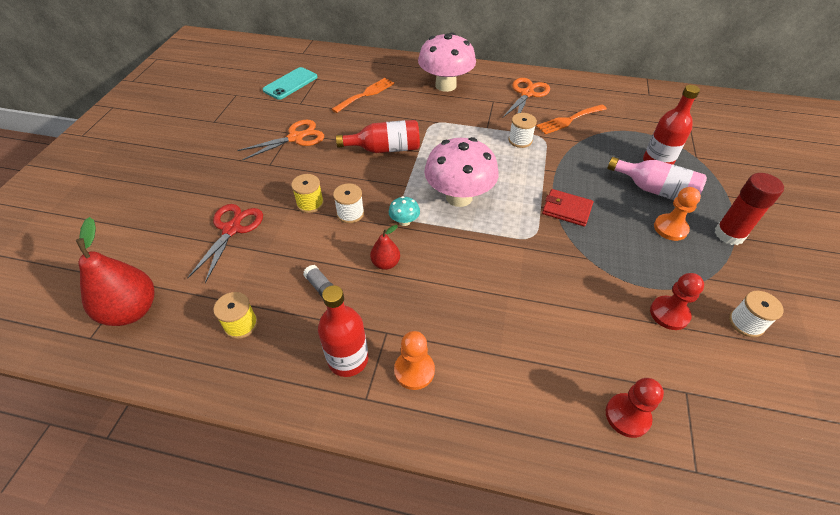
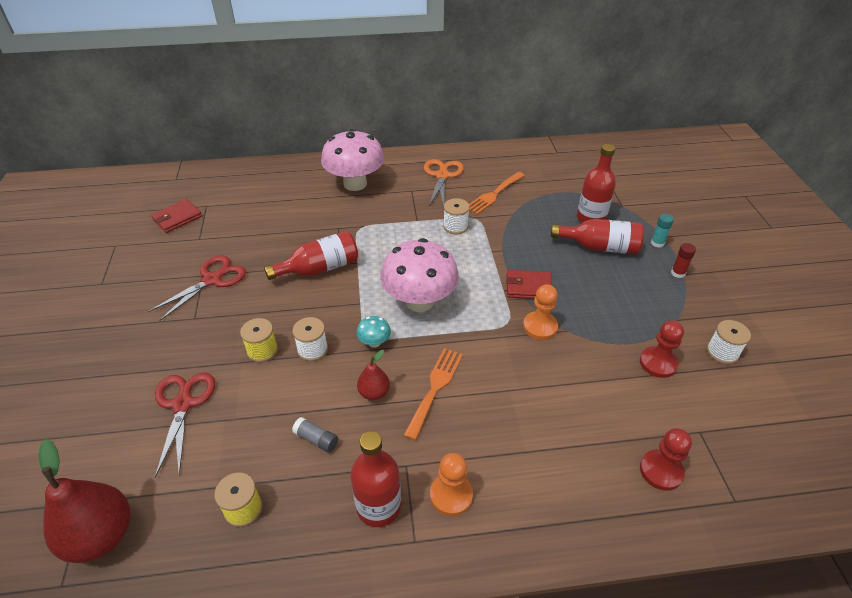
camera: 20 degrees left, 5 degrees down
(290, 83) = (177, 218): turquoise phone -> red wallet
(296, 138) = (212, 280): orange scissors -> red scissors
(366, 94) = (272, 212): orange fork -> orange fork (435, 388)
(655, 190) = (600, 247): pink bottle -> red bottle
(670, 228) = (627, 281): orange pawn -> orange pawn (540, 327)
(719, 200) = (657, 243): none -> turquoise glue stick
(729, 234) = (678, 273): red glue stick -> red glue stick, size x0.52

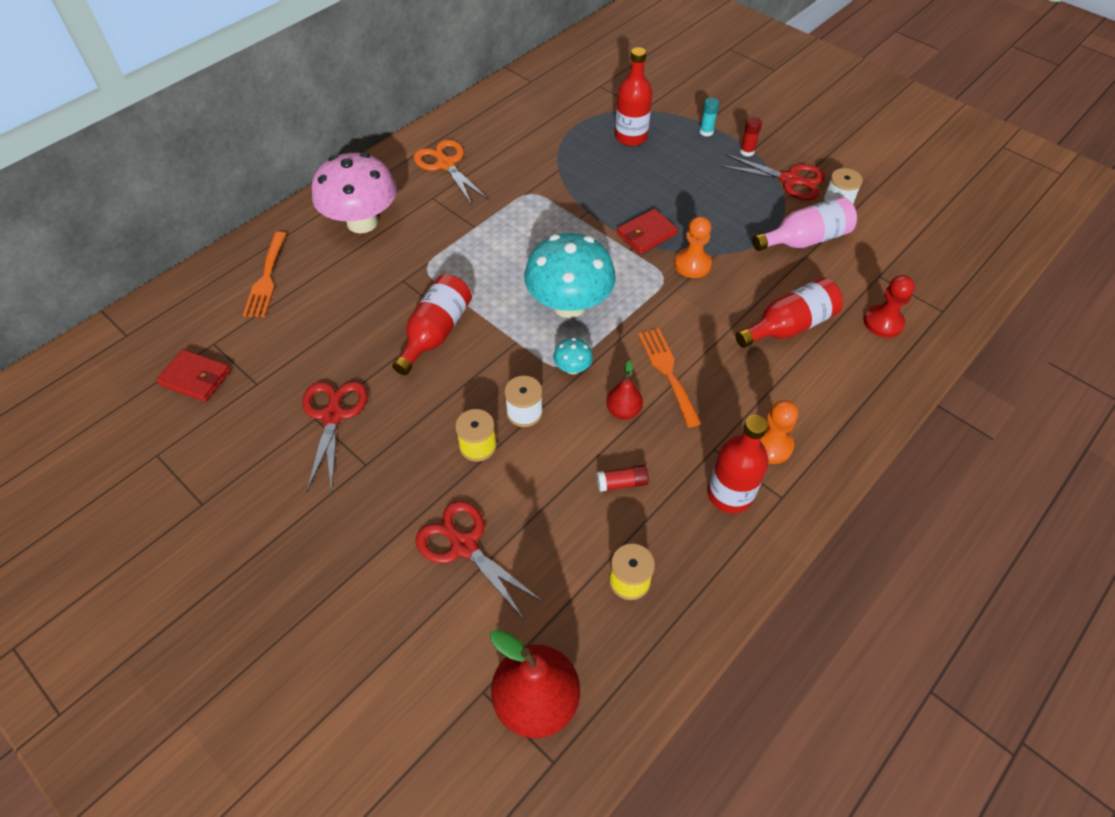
camera: 40 degrees left, 10 degrees up
(177, 218) = (195, 378): red wallet -> red wallet turned 75 degrees counterclockwise
(316, 439) = (621, 483): grey glue stick -> red glue stick
(419, 301) = (569, 305): pink mushroom -> turquoise mushroom
(455, 226) = (519, 212): white spool -> none
(494, 194) = (519, 158): orange fork -> orange fork (266, 279)
(600, 247) = (665, 161): red bottle -> red bottle (789, 326)
(658, 363) = (805, 240): red pawn -> pink bottle
(694, 312) = (789, 180): none -> red scissors

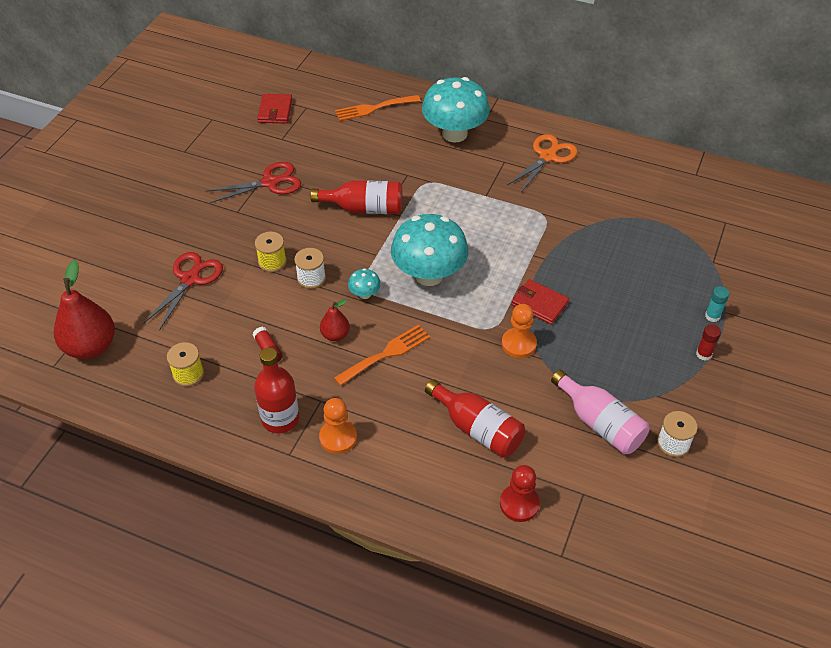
camera: 70 degrees right, 5 degrees down
(362, 222) = (454, 134): pink mushroom -> turquoise mushroom
(631, 137) = (664, 262): red bottle -> none
(789, 180) = (683, 396): red scissors -> none

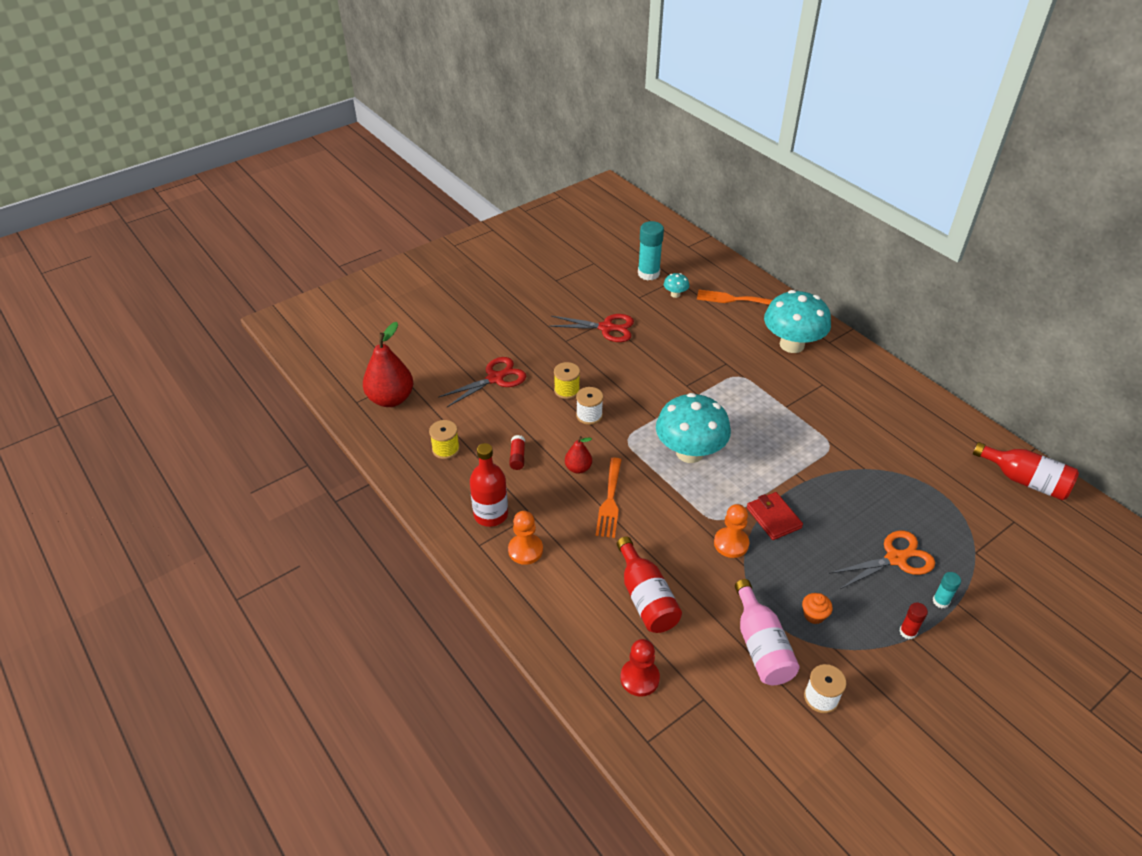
camera: 30 degrees right, 5 degrees down
(275, 111) = (648, 273): red wallet -> turquoise glue stick
(364, 208) = (670, 377): red bottle -> red bottle (1025, 480)
(364, 294) = (624, 446): turquoise mushroom -> turquoise mushroom (675, 294)
(386, 354) = (610, 501): orange fork -> orange fork turned 105 degrees clockwise
(547, 157) = (867, 395): orange scissors -> orange scissors (895, 558)
(625, 375) = (814, 615): none -> orange cupcake

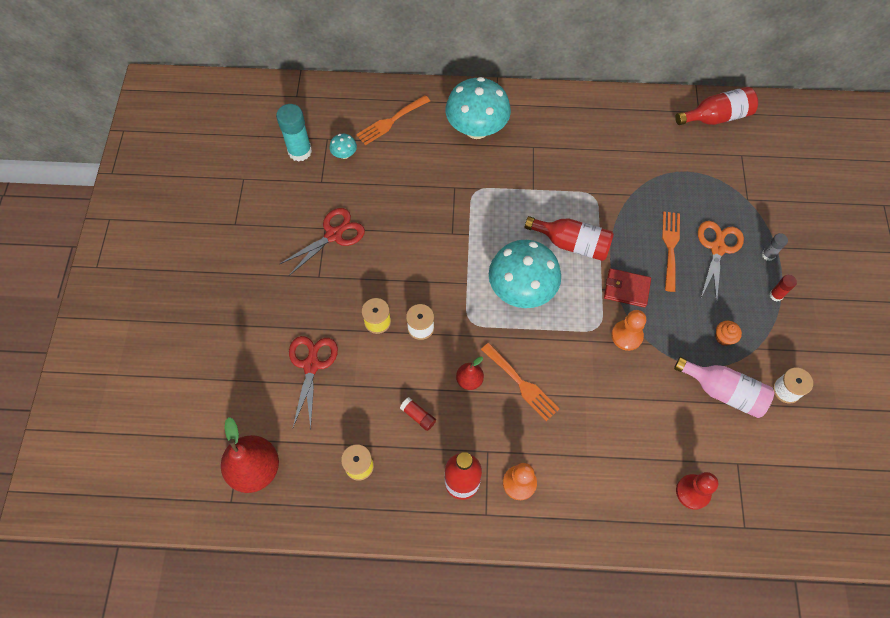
camera: 50 degrees left, 20 degrees up
(646, 598) = (629, 432): red bottle -> red bottle (572, 244)
(852, 524) = (670, 247): none -> orange fork
(940, 601) = (768, 255): turquoise glue stick -> grey glue stick

